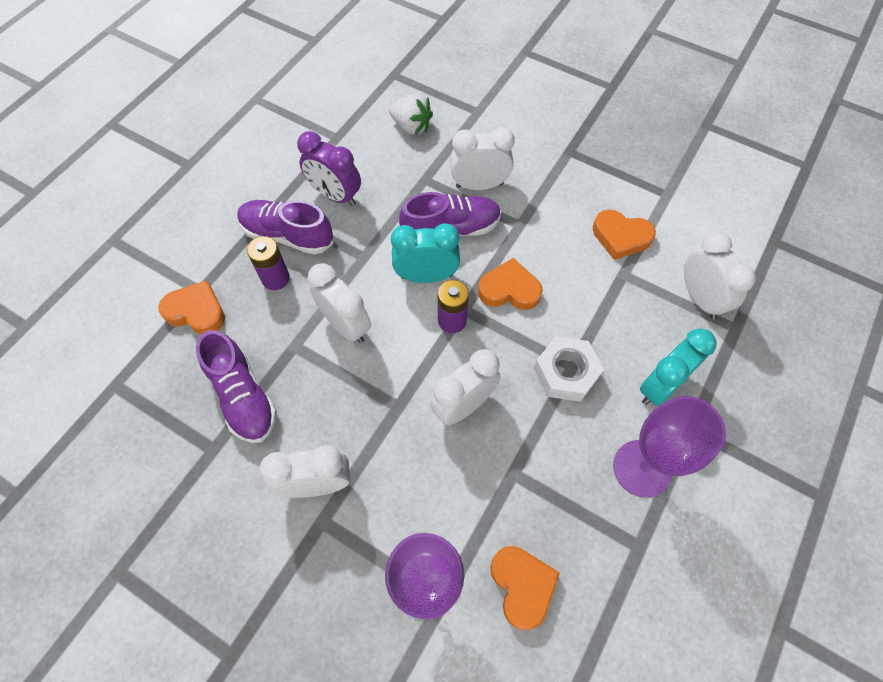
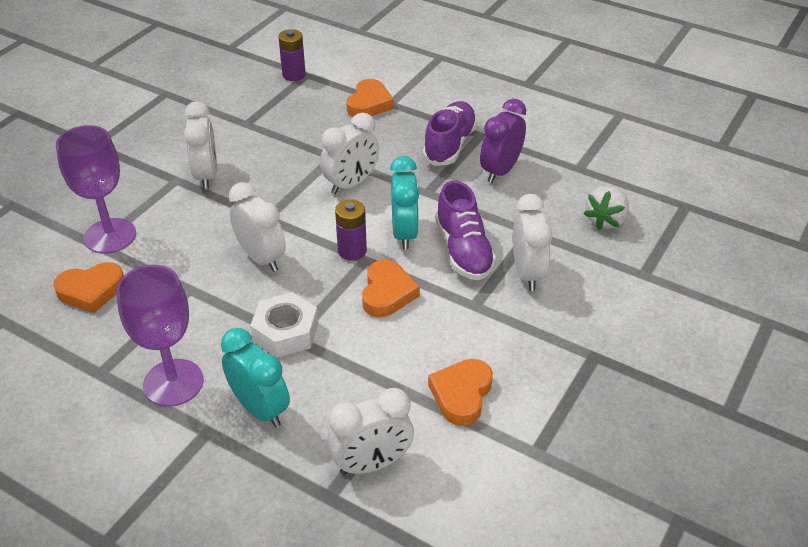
camera: 90 degrees right, 20 degrees down
(243, 396) = (288, 133): purple shoe -> none
(276, 278) = (402, 141): purple battery -> purple battery (294, 75)

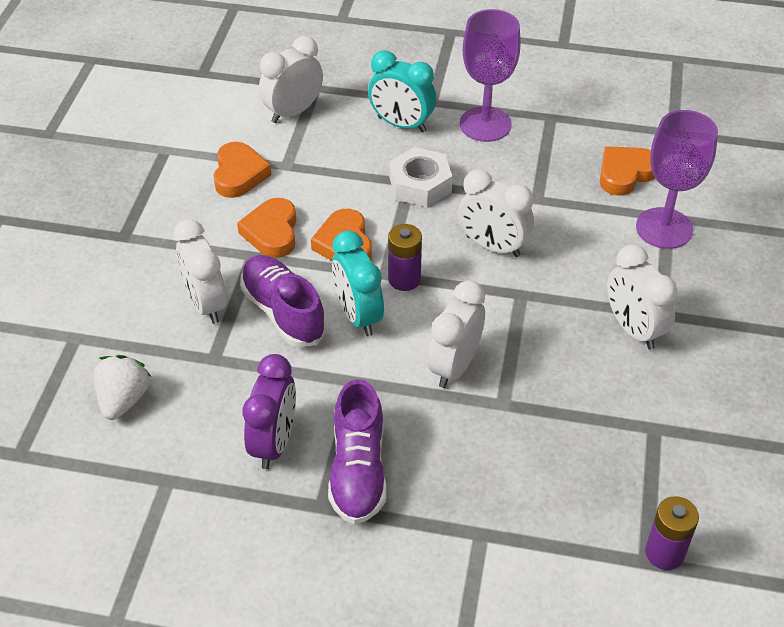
camera: 160 degrees right, 5 degrees up
(369, 104) = (511, 521): orange heart -> orange heart (272, 232)

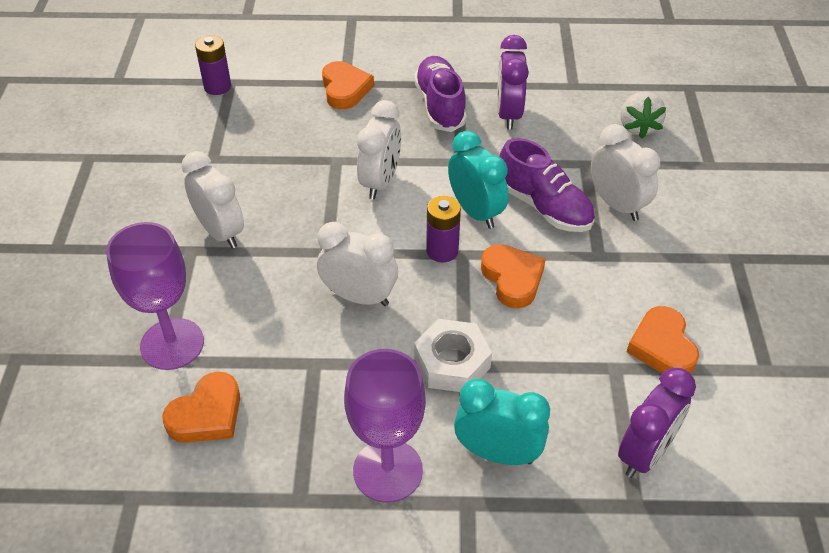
camera: 170 degrees right, 0 degrees up
(272, 232) = (591, 281): orange heart -> orange heart (345, 89)
(293, 112) = (645, 453): white clock -> purple clock

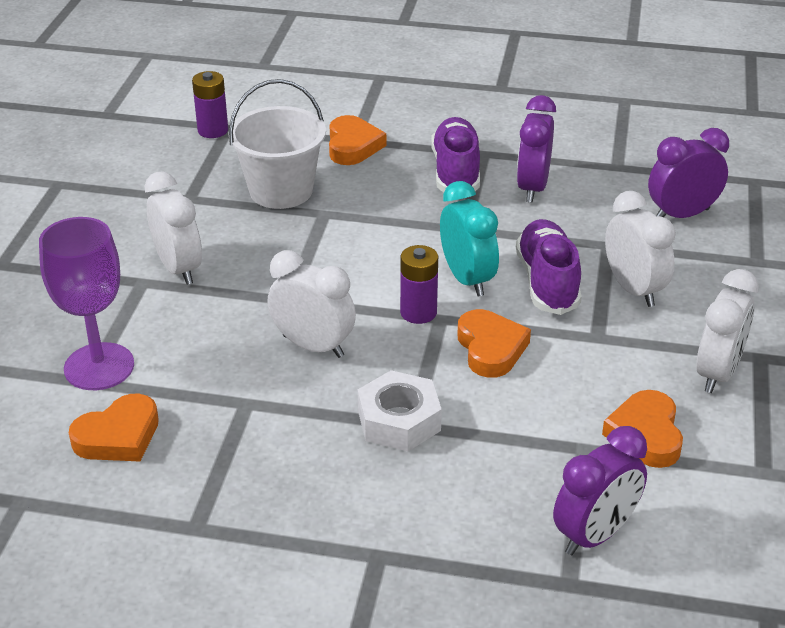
camera: 10 degrees right, 10 degrees down
(293, 142) = (281, 191): none -> white bucket
(380, 182) = (367, 239): white clock -> white clock (717, 373)
(388, 470) = (299, 513): purple goblet -> none
(497, 453) = (426, 513): turquoise clock -> none
(544, 206) = (547, 282): purple shoe -> purple shoe turned 150 degrees counterclockwise
(638, 127) = (681, 215): white strawberry -> purple clock

